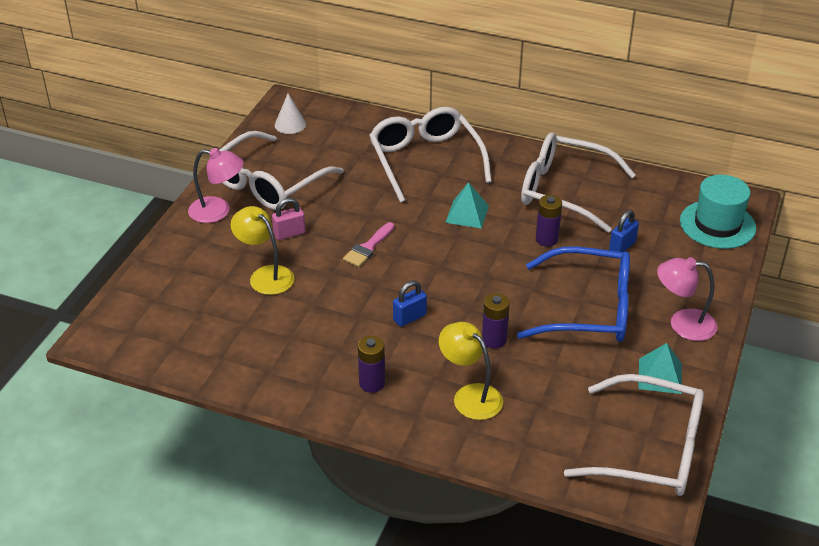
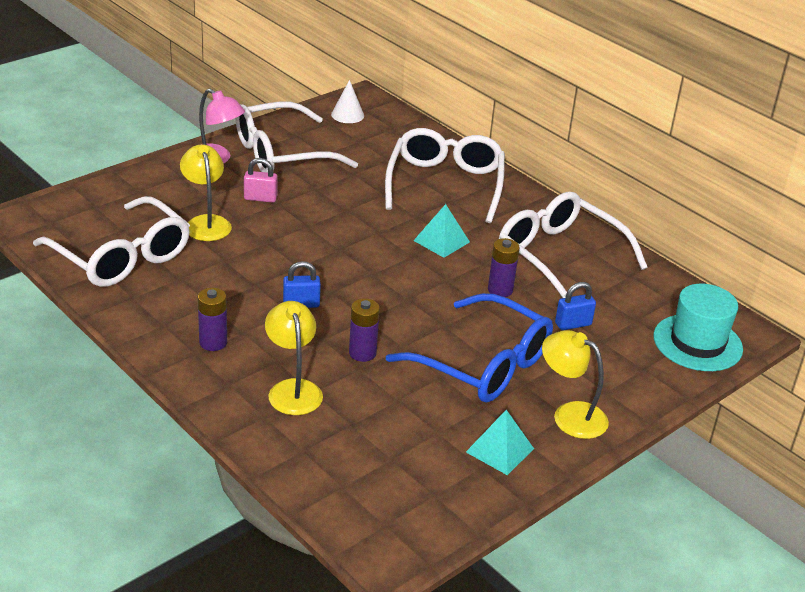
camera: 25 degrees right, 5 degrees down
(368, 247) = (320, 234): pink brush -> none
(650, 450) = (424, 509): white glasses -> white glasses (121, 257)
(682, 324) = (570, 415): pink lamp -> yellow lamp

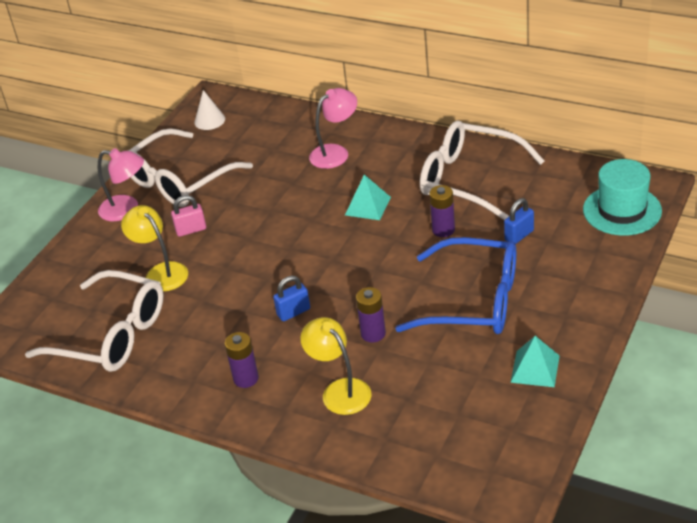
camera: 15 degrees left, 5 degrees up
(445, 184) = (335, 152): white glasses -> pink lamp
(570, 415) = (567, 315): yellow lamp -> none

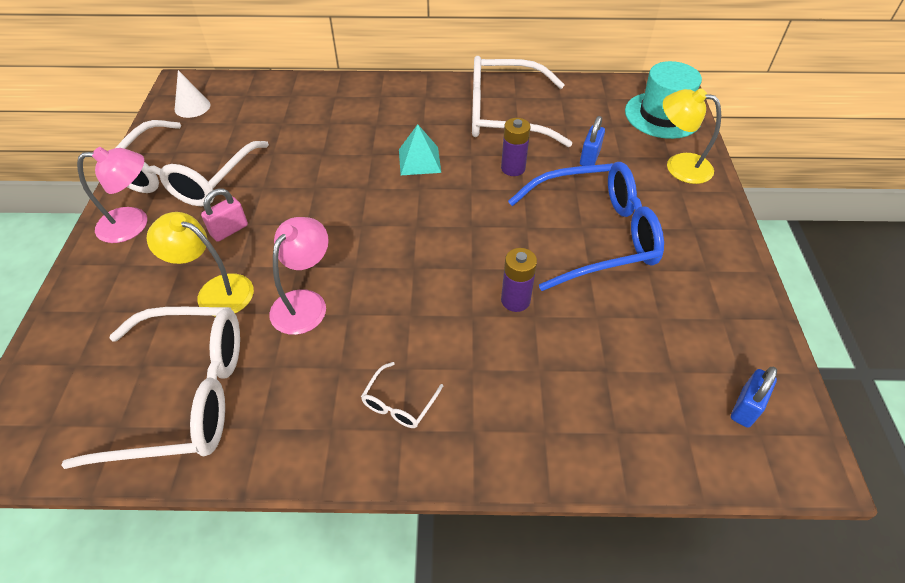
camera: 30 degrees left, 10 degrees up
(246, 378) = (399, 403): purple battery -> white glasses
(293, 312) = (408, 299): blue padlock -> blue padlock (745, 407)
(335, 152) = (352, 114): pink lamp -> pink lamp (305, 302)
(340, 390) = (523, 383): yellow lamp -> yellow lamp (679, 165)
(535, 369) = (709, 293): turquoise pyramid -> none

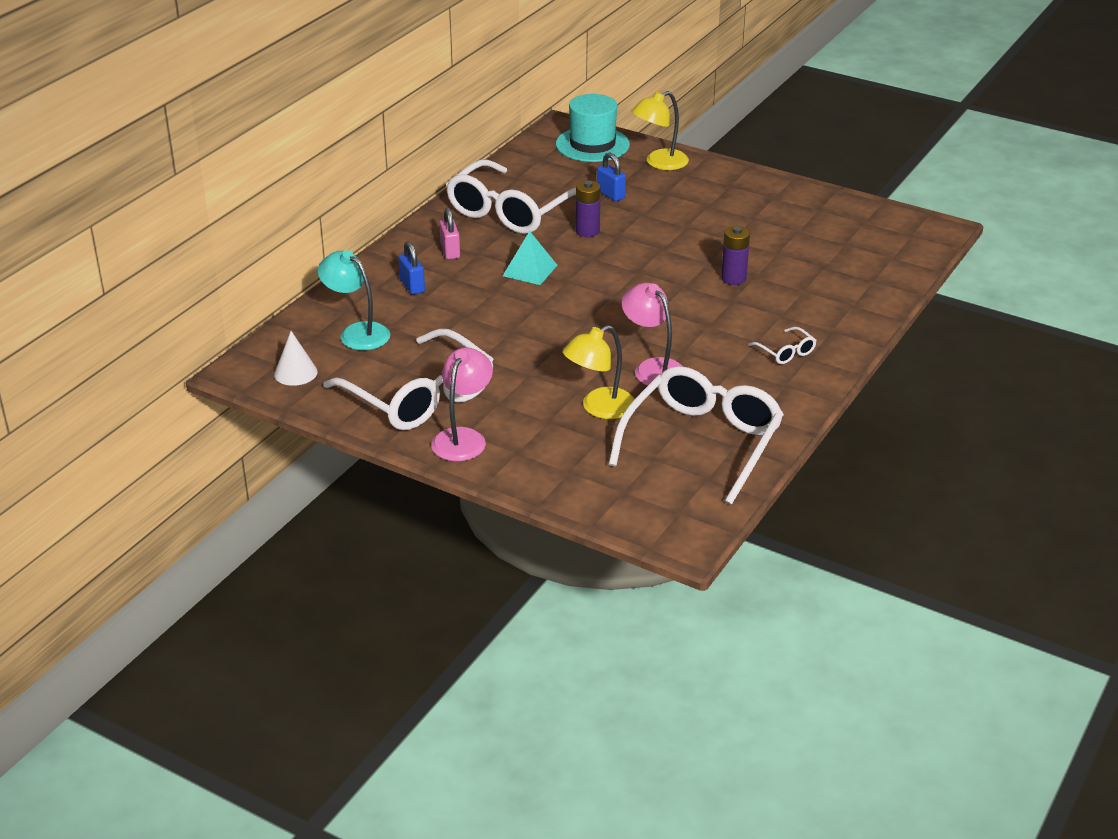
camera: 60 degrees left, 15 degrees down
(229, 230) = (526, 387): pink padlock -> pink padlock (450, 251)
(263, 112) = (357, 332): none -> turquoise lamp
(595, 235) = (699, 224): blue glasses -> none
(745, 407) = (890, 231): blue padlock -> blue padlock (412, 286)

